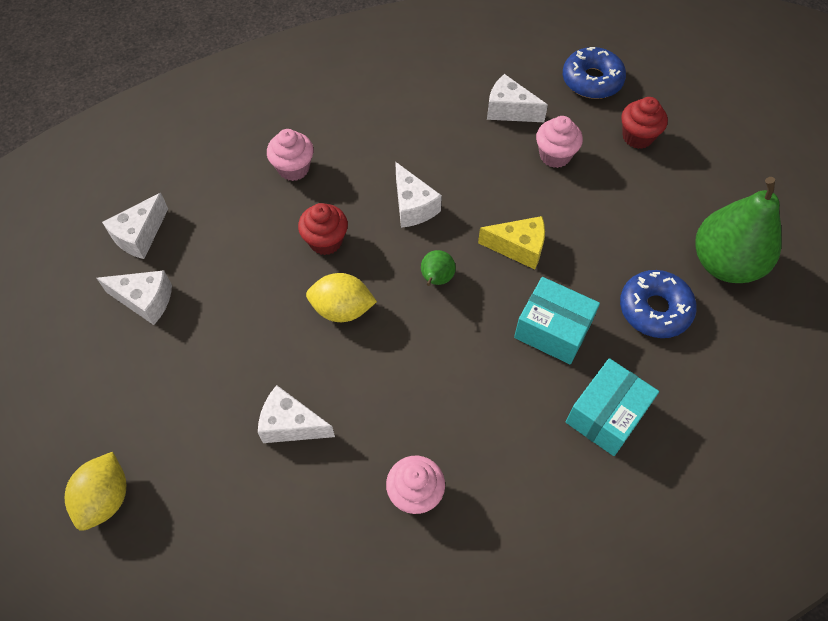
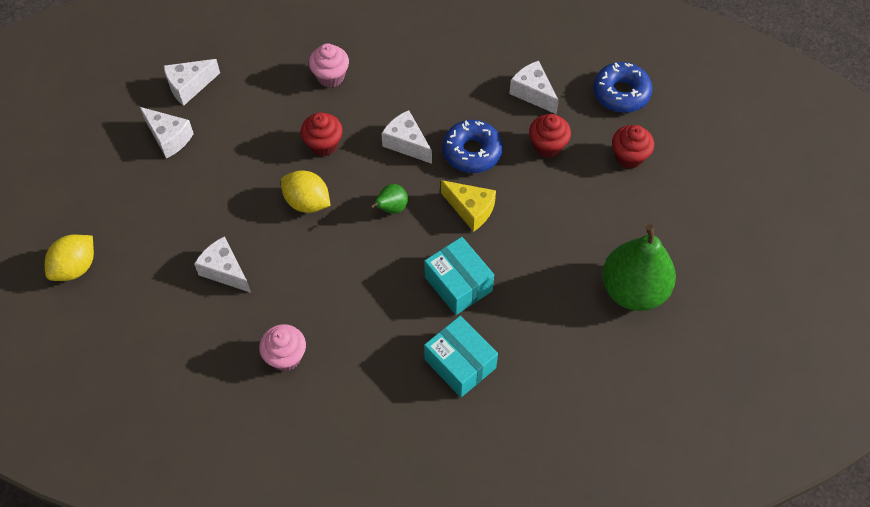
camera: 25 degrees right, 0 degrees up
(413, 206) = (406, 143): white cheese -> white cheese turned 135 degrees clockwise
(555, 155) = (547, 146): pink cupcake -> red cupcake
(606, 415) = (460, 363): turquoise box -> turquoise box turned 75 degrees clockwise
(654, 309) = (550, 302): blue donut -> blue donut (472, 152)

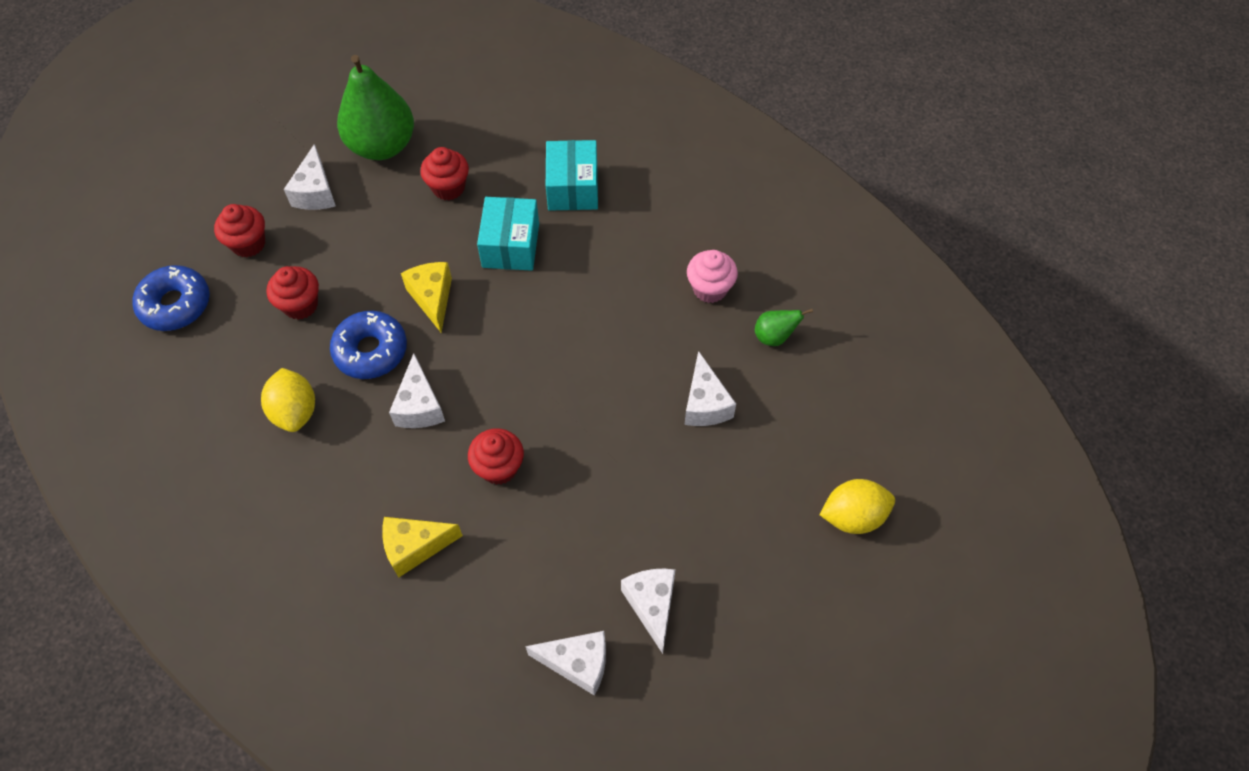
camera: 140 degrees left, 0 degrees up
(307, 202) = (570, 416): yellow lemon -> yellow lemon (295, 411)
(330, 76) = (415, 547): pink cupcake -> yellow cheese
(391, 208) = (499, 351): green pear -> green pear (774, 337)
(533, 93) = (248, 366): white cheese -> white cheese (315, 192)
(549, 294) = (448, 187): none -> red cupcake

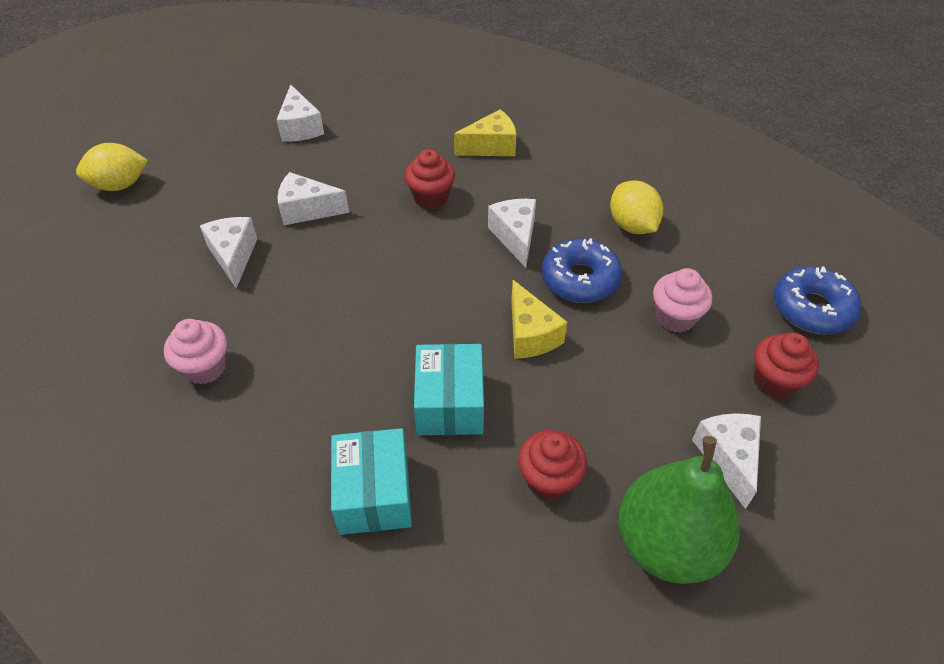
camera: 175 degrees right, 10 degrees down
(300, 305) = (675, 317): red cupcake -> pink cupcake
(577, 663) = (357, 98): white cheese -> white cheese (307, 210)
(774, 337) = (143, 321): green pear -> none

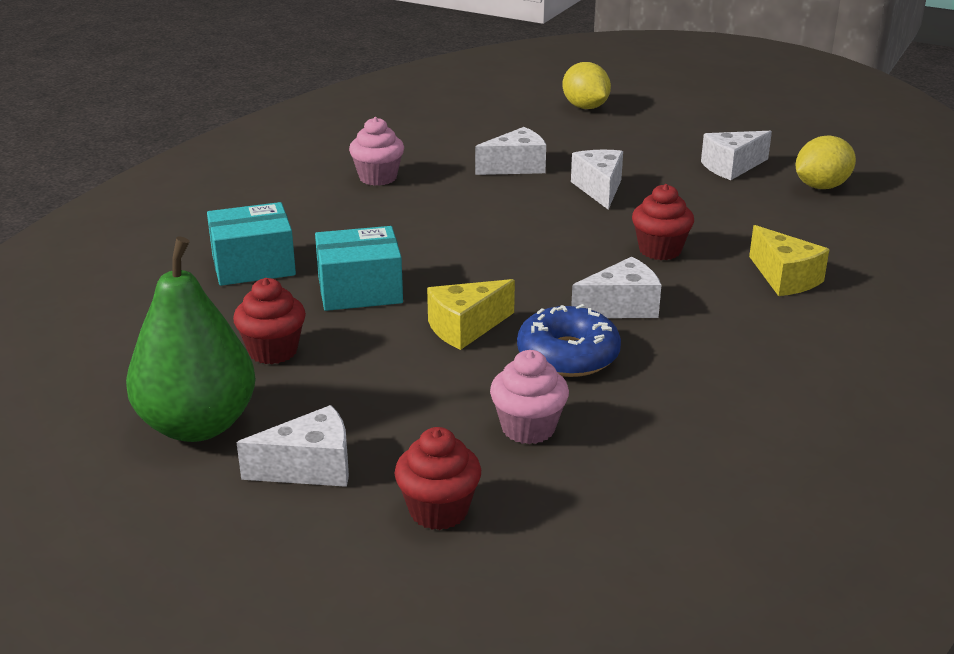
camera: 80 degrees right, 20 degrees down
(632, 225) = (691, 391): yellow lemon -> yellow lemon (821, 186)
(812, 308) = (592, 556): blue donut -> none

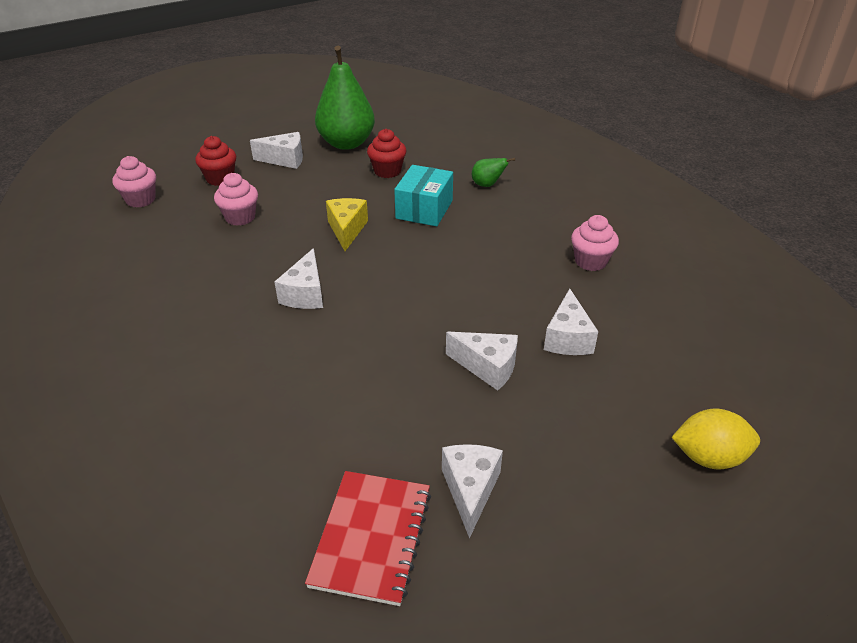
camera: 120 degrees right, 10 degrees up
(253, 265) = (487, 185): turquoise box -> green pear
(310, 468) = (285, 159): white cheese -> white cheese turned 105 degrees counterclockwise
(568, 355) = (281, 253): blue donut -> none
(593, 569) = (140, 200): none -> pink cupcake
(660, 250) = (357, 348): red cupcake -> none
(785, 278) = (254, 392): yellow cheese -> none
(821, 186) = (372, 538): yellow lemon -> red notebook

